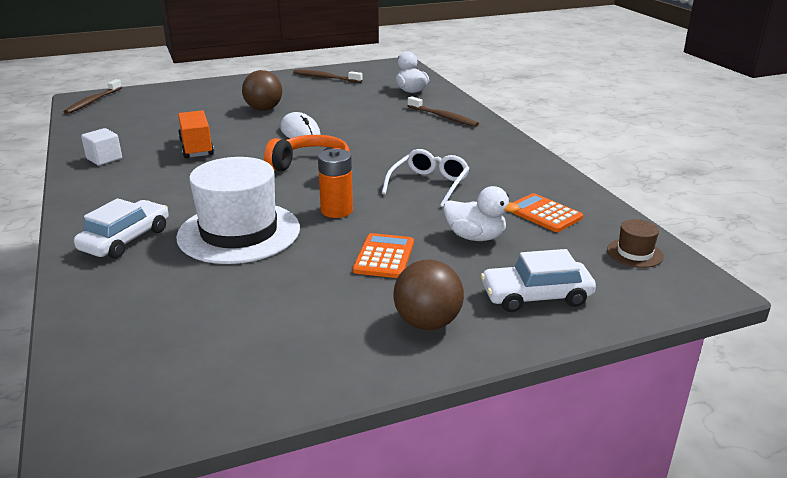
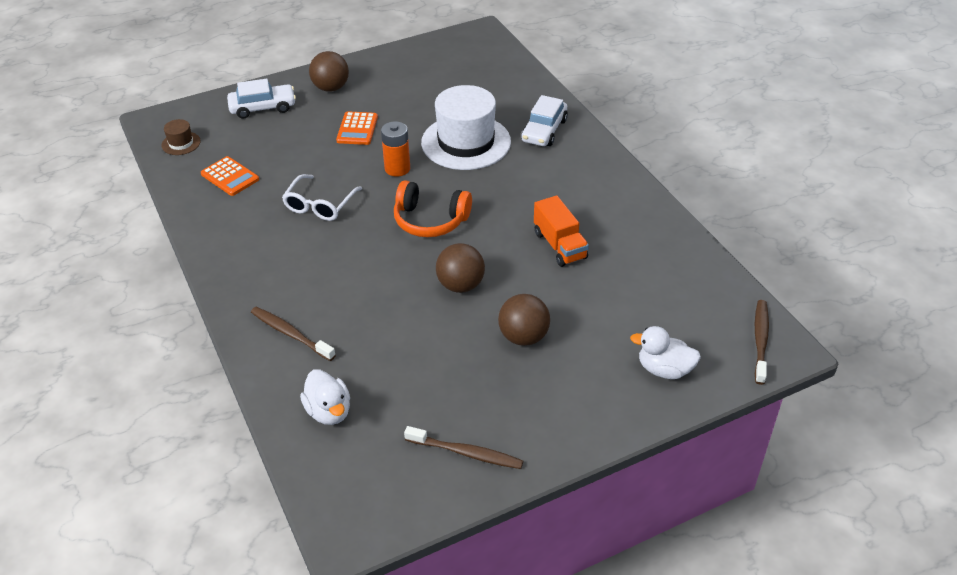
camera: 175 degrees right, 15 degrees up
(104, 159) = (639, 221): white cube -> none
(300, 132) = (460, 285): white mouse -> brown ball
(475, 237) = (290, 150): white duck -> white duck (664, 369)

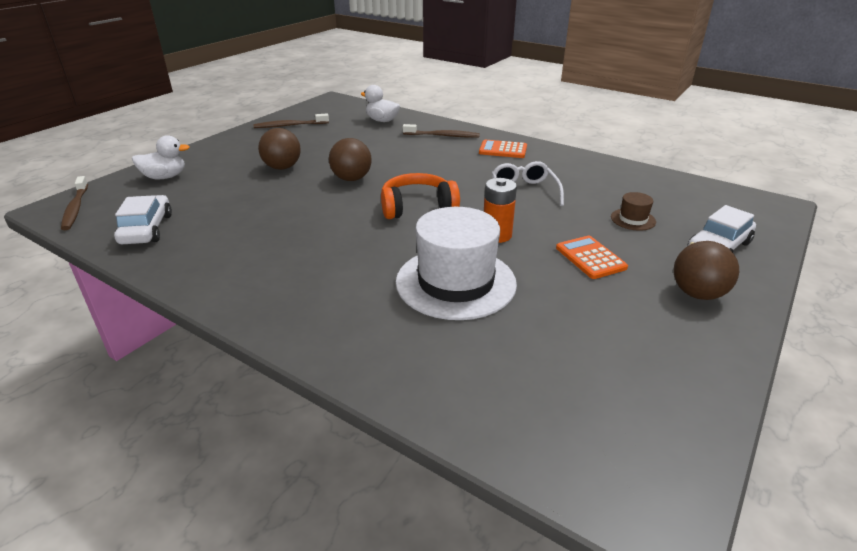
camera: 150 degrees right, 10 degrees down
(181, 143) = (715, 197): brown hat -> brown hat (633, 219)
(230, 177) = (627, 188): orange calculator -> orange calculator (503, 150)
(544, 130) = (369, 330): white car -> white car (147, 229)
(559, 245) = (281, 221): orange truck -> none

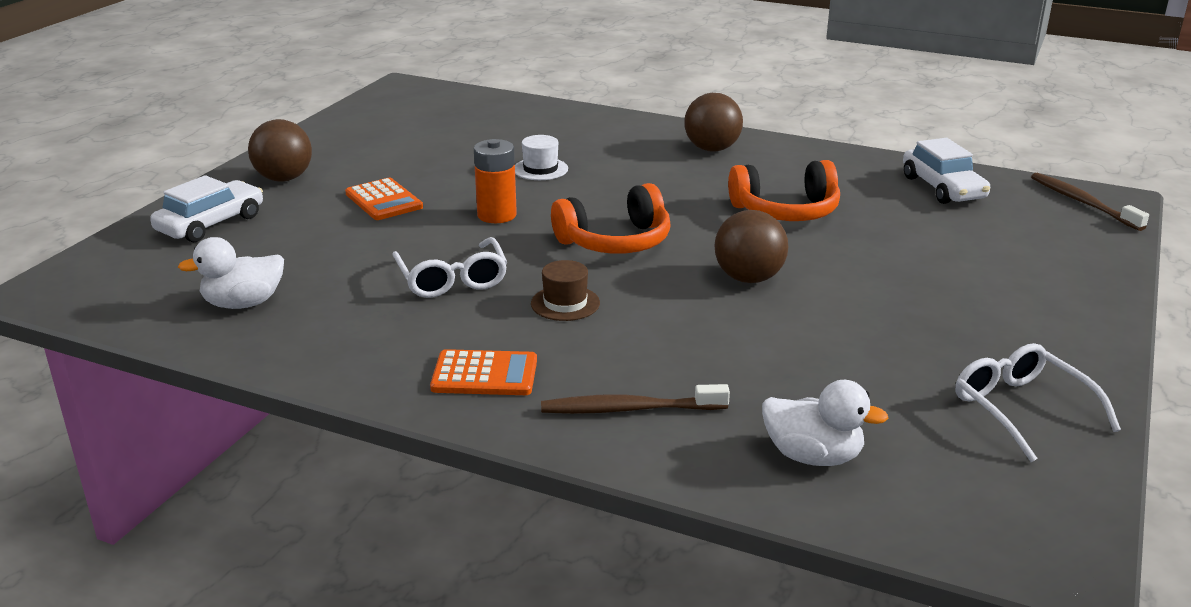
camera: 170 degrees right, 5 degrees down
(165, 177) = (1054, 255): white duck -> white duck (243, 303)
(282, 167) = (890, 290): brown ball -> brown ball (712, 149)
(285, 220) = (786, 211): none -> orange headphones
(290, 125) = (1022, 410): brown toothbrush -> white glasses
(455, 282) = (540, 169): white hat -> white hat, size x0.43
(633, 219) = (298, 249): brown hat -> brown hat (565, 303)

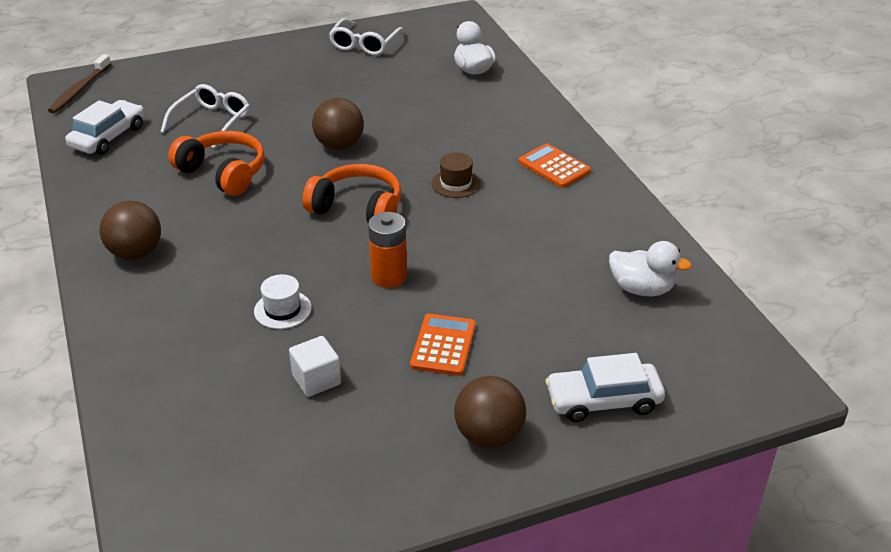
camera: 135 degrees left, 10 degrees up
(448, 155) = (316, 380): none -> white cube
(452, 279) = (493, 236): white glasses -> white glasses (212, 122)
(629, 409) = (512, 119): brown toothbrush -> none

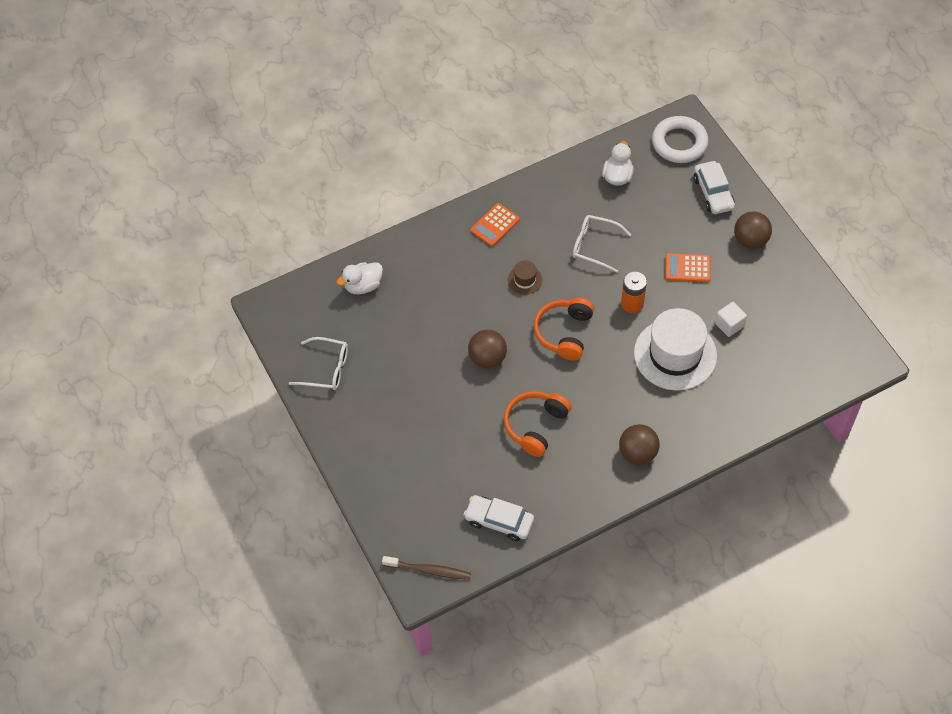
camera: 95 degrees left, 20 degrees up
(212, 122) = (466, 453): white glasses -> white glasses (595, 246)
(282, 310) = (675, 354): white hat -> white hat, size x2.33
(720, 372) = (679, 143): none -> white ring

